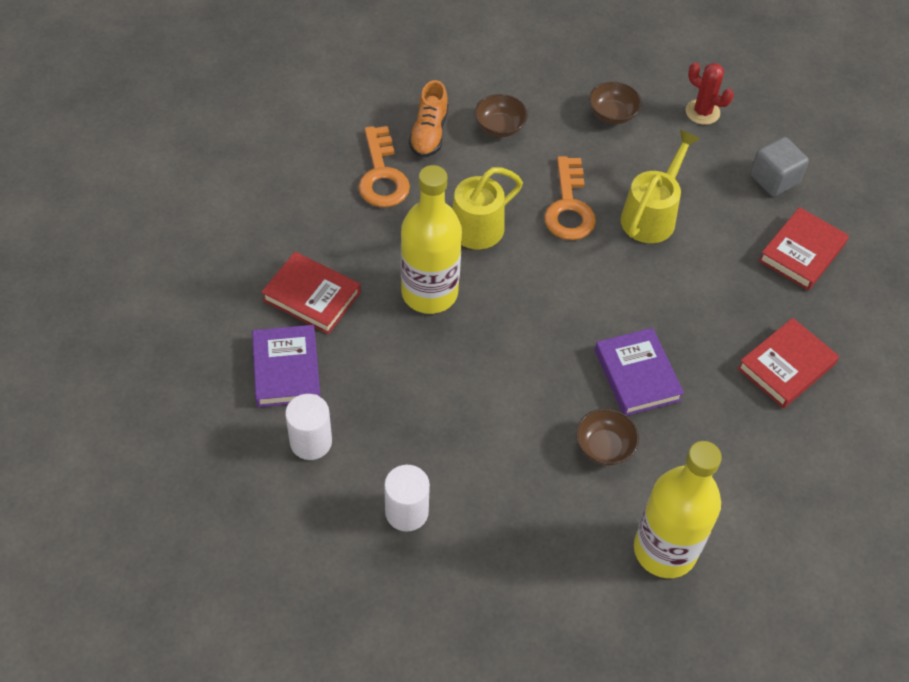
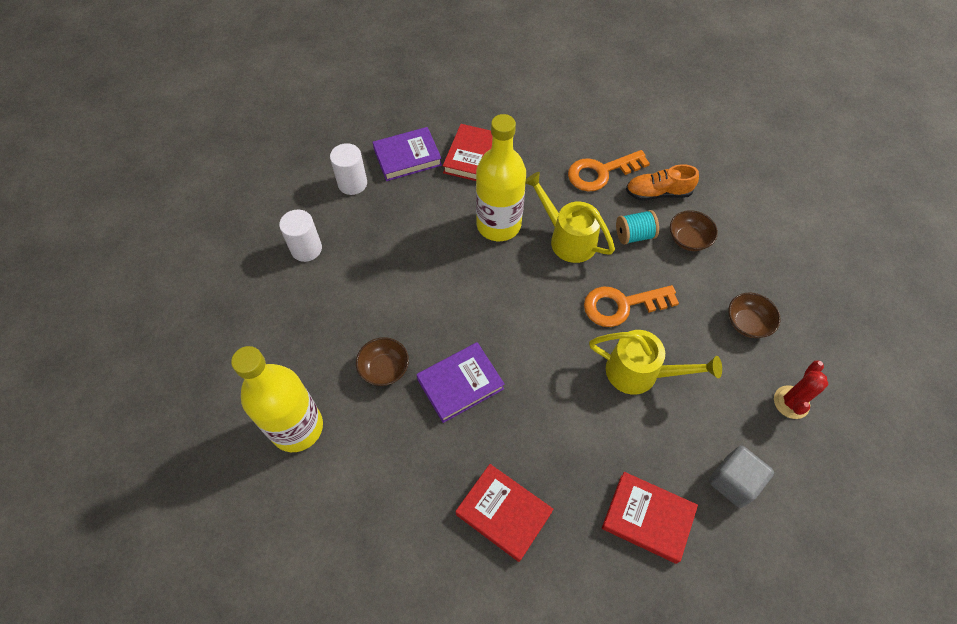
camera: 80 degrees right, 5 degrees up
(481, 171) = (634, 235): none -> turquoise spool

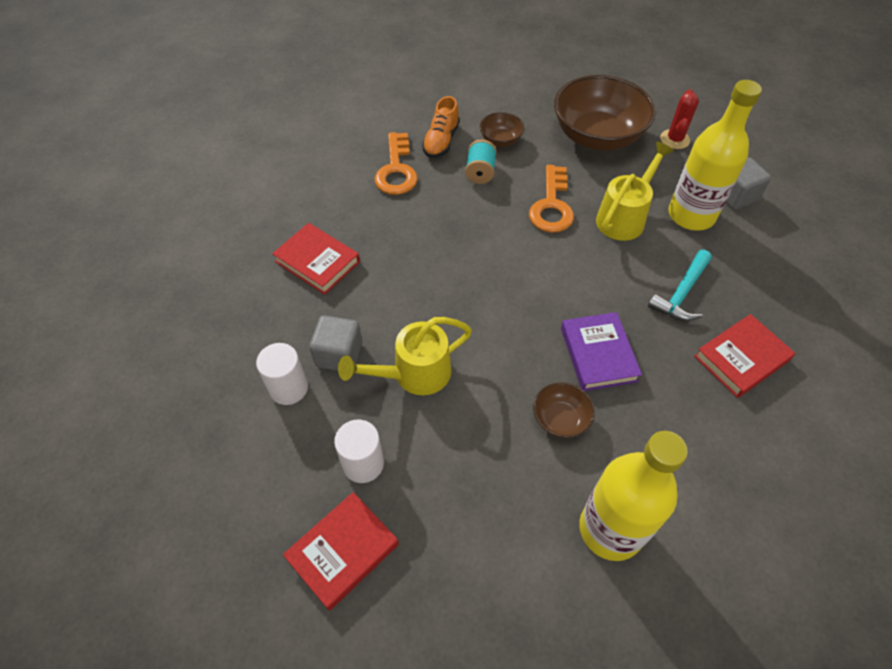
camera: 70 degrees left, 5 degrees down
(391, 202) = (339, 354): none -> grey cube
(407, 157) = (281, 321): purple book -> none
(498, 225) = (419, 267): yellow bottle -> yellow bottle (691, 215)
(562, 444) = (681, 293): none -> turquoise hammer
(567, 238) = (461, 219): yellow watering can -> yellow watering can (413, 374)
(647, 518) = (759, 258): red book -> red book (343, 551)
(747, 323) = (597, 136): brown bowl -> brown bowl, size x2.19
(791, 402) = (674, 139): red cactus -> red cactus turned 60 degrees clockwise

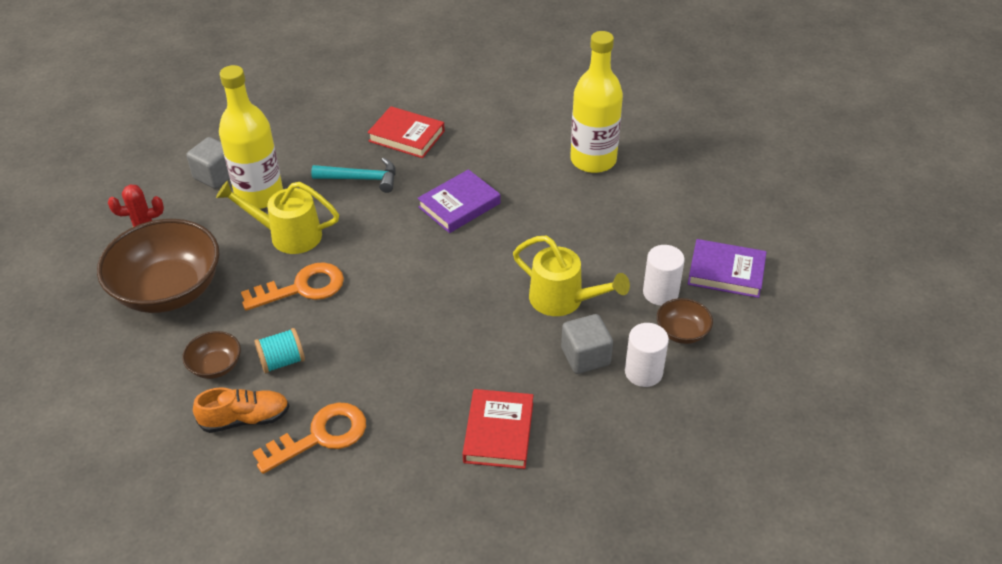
camera: 120 degrees left, 10 degrees down
(343, 551) = (726, 272): red book -> purple book
(560, 419) = (533, 206): brown bowl -> brown bowl (682, 332)

